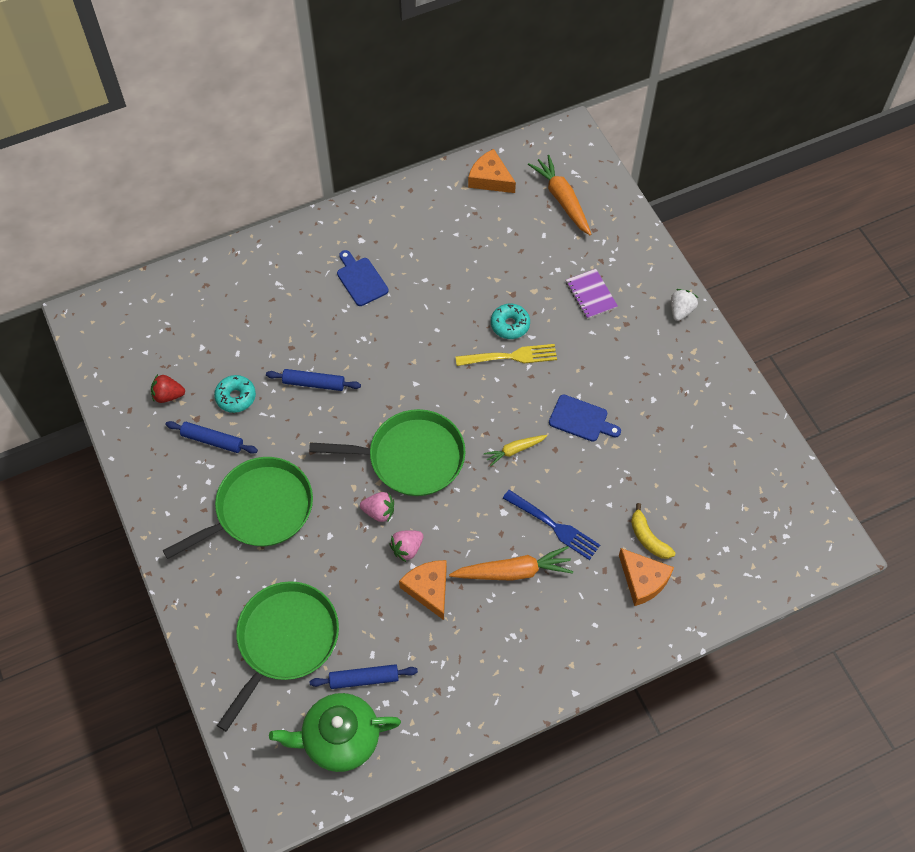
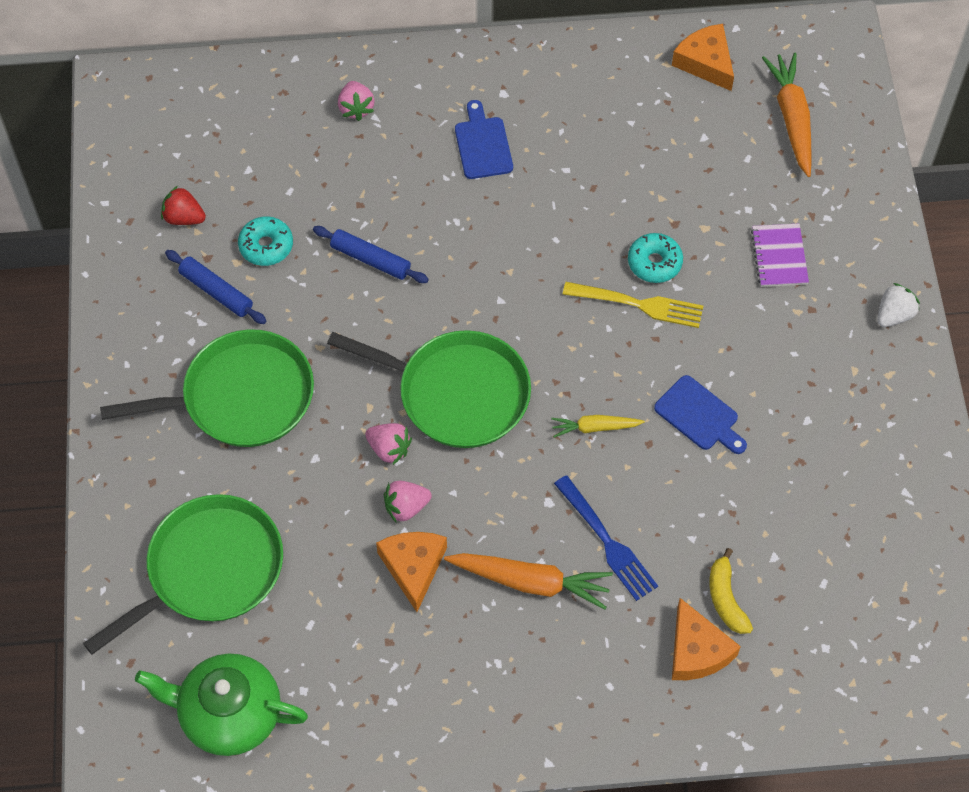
camera: 20 degrees right, 0 degrees up
(262, 281) = (356, 108): none -> pink strawberry
(364, 679) = (288, 651): blue rolling pin -> none

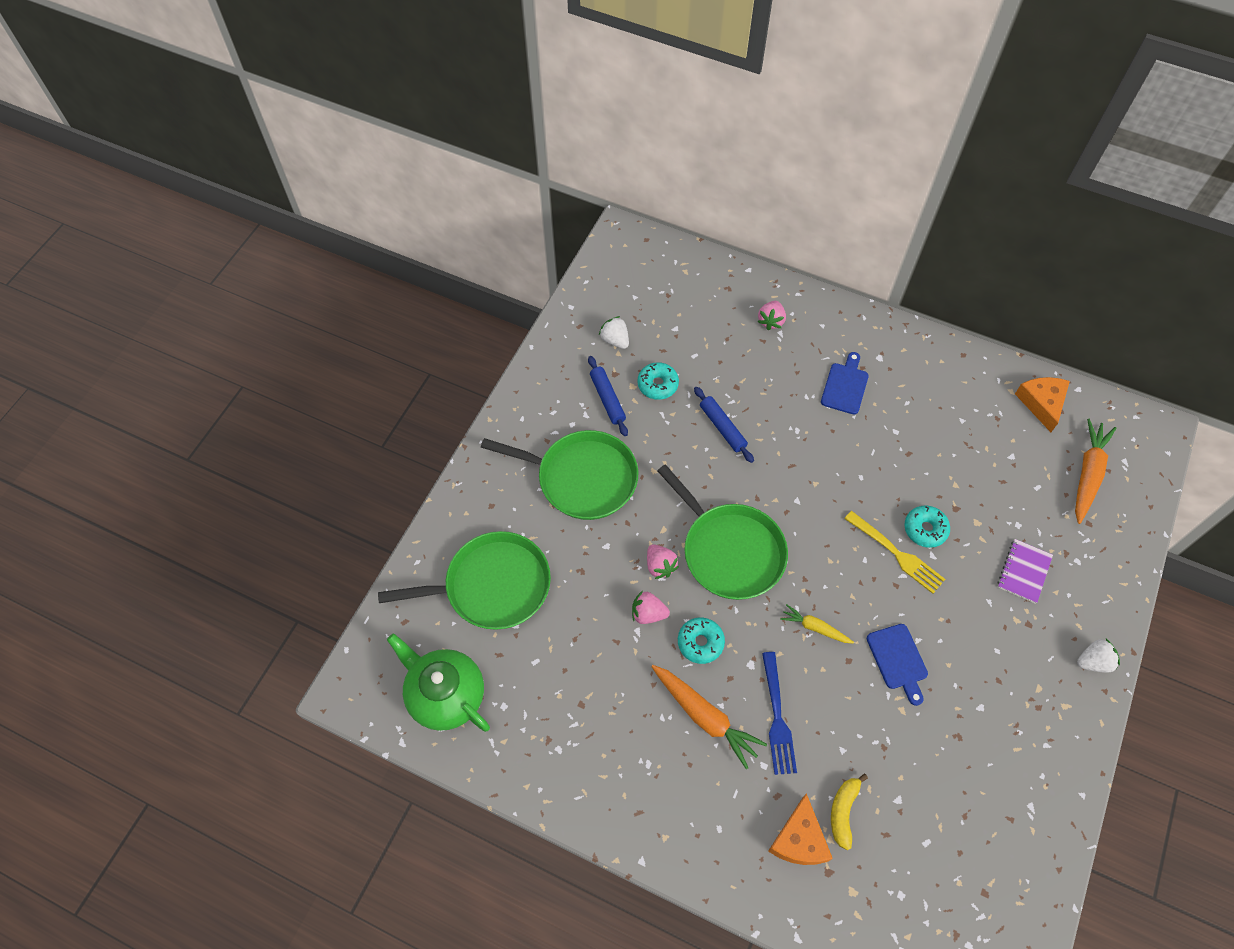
camera: 30 degrees right, 0 degrees up
(184, 218) = (615, 340): red strawberry -> white strawberry
(413, 567) = (628, 660): orange cheese -> none
(481, 508) = (700, 643): none -> turquoise donut

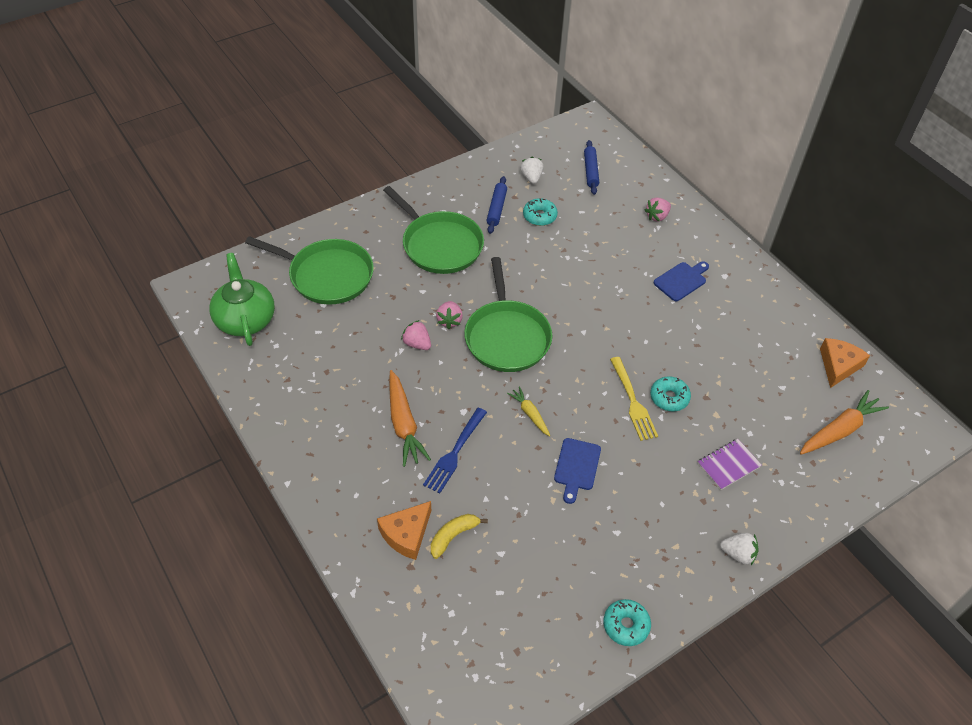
camera: 30 degrees right, 10 degrees down
(700, 643) = (438, 379): turquoise donut -> turquoise donut (626, 625)
(722, 427) = (565, 262): blue rolling pin -> blue rolling pin (590, 171)

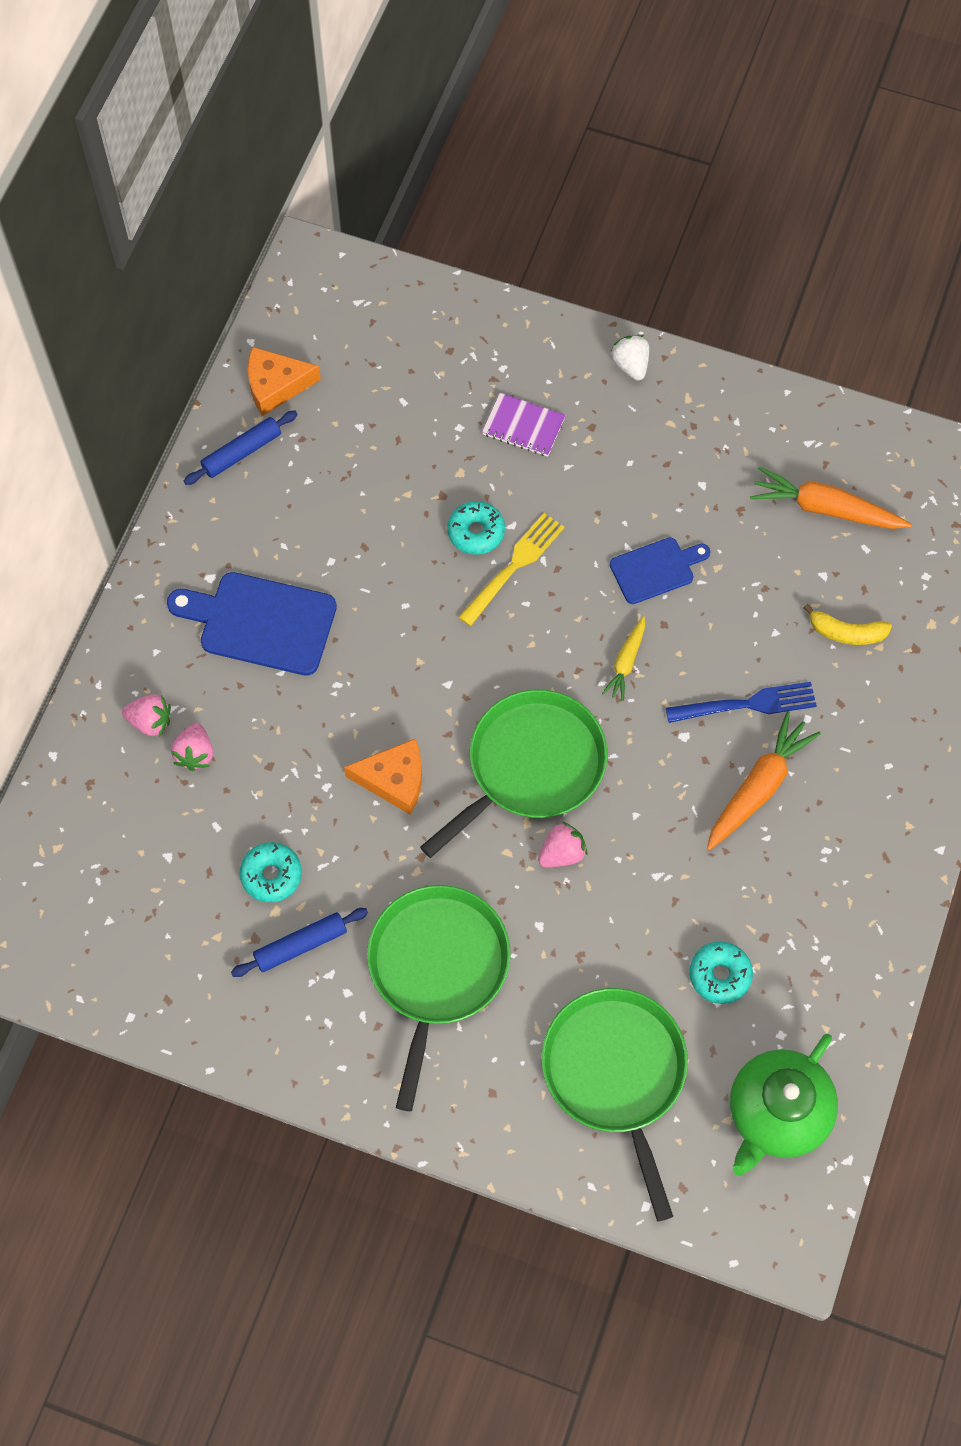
camera: 125 degrees left, 15 degrees up
(406, 534) = (885, 679): orange cheese -> orange cheese (394, 780)
(417, 344) = (631, 863): pink strawberry -> pink strawberry (195, 754)
(531, 178) = (193, 943): white strawberry -> none
(590, 171) = (112, 869): blue rolling pin -> blue rolling pin (242, 452)
(626, 625) = (797, 419): turquoise donut -> turquoise donut (720, 975)
(681, 280) = (260, 622): blue cutting board -> blue cutting board, size x1.65
(839, 430) = (380, 344): orange carrot -> orange carrot (825, 508)

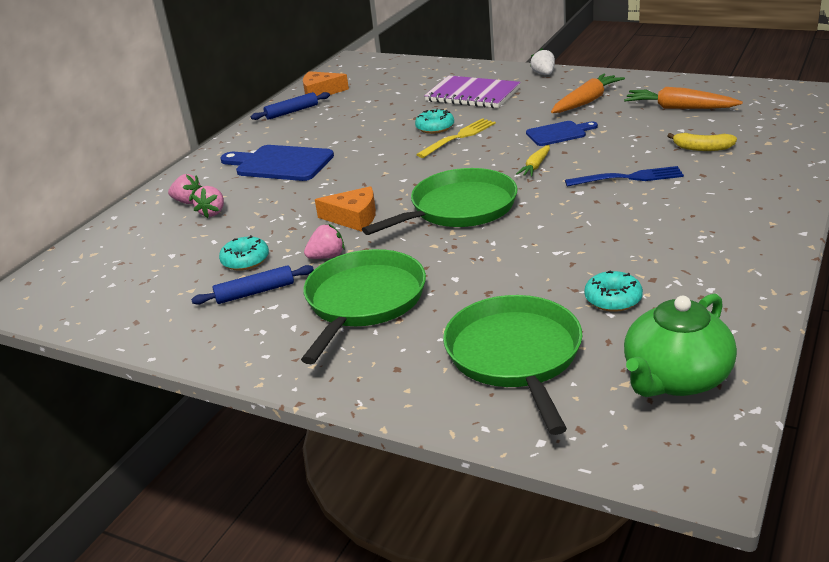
camera: 10 degrees right, 35 degrees down
(523, 426) = (472, 95): purple notebook -> purple notebook, size x1.75
(562, 853) = (478, 244): pink strawberry -> pink strawberry (327, 256)
(758, 787) = (640, 210): orange carrot -> orange carrot (586, 102)

